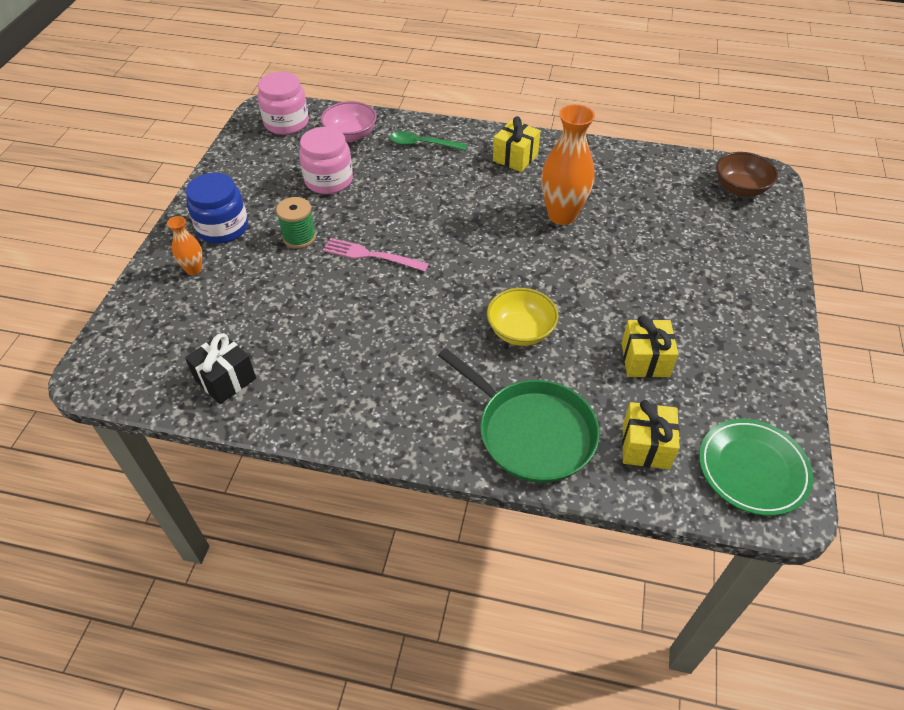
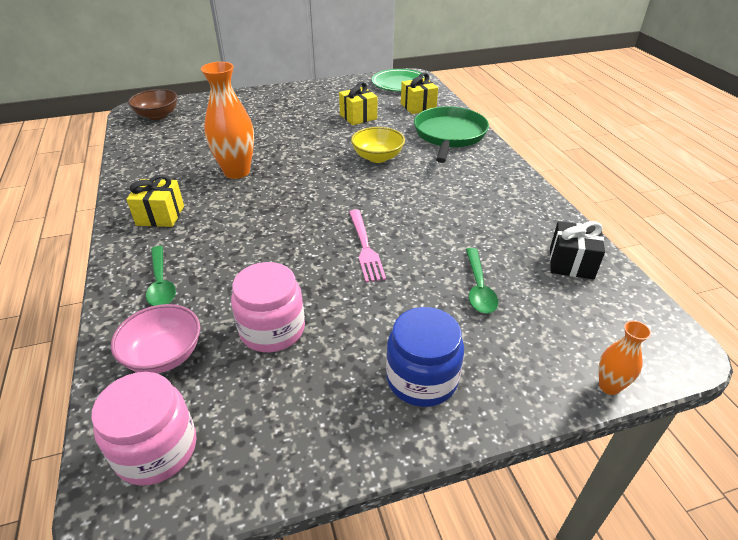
camera: 120 degrees left, 10 degrees down
(194, 269) = (499, 362): orange vase -> orange vase (609, 386)
(262, 298) = (478, 288): none -> green spoon
(299, 237) = (381, 305): green spool -> none

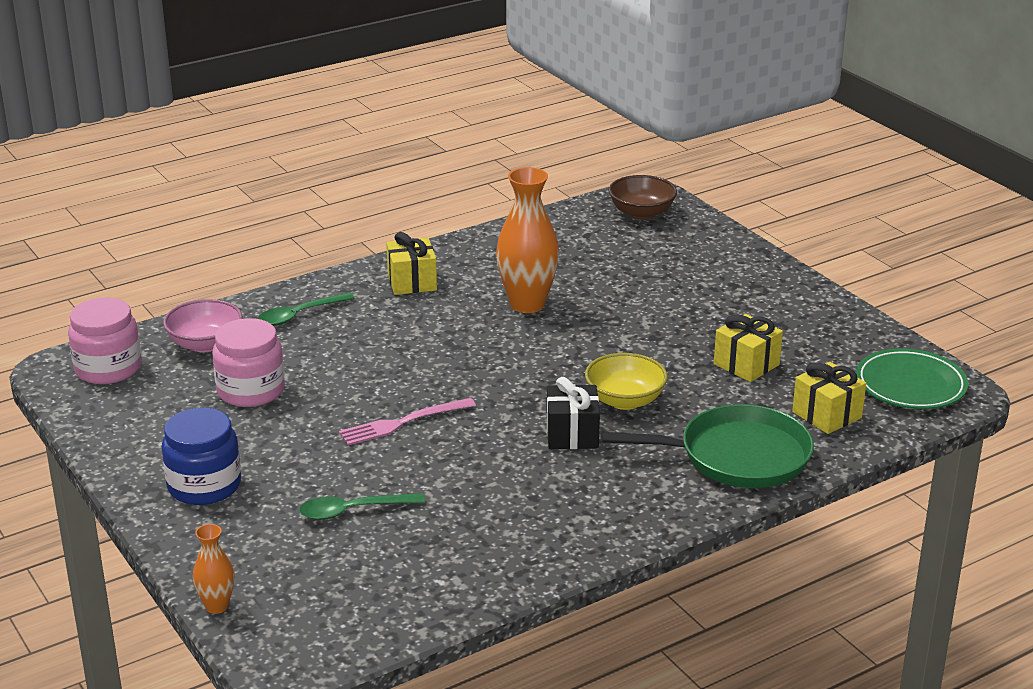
camera: 75 degrees right, 10 degrees down
(571, 263) = (426, 583): black gift -> black gift (572, 434)

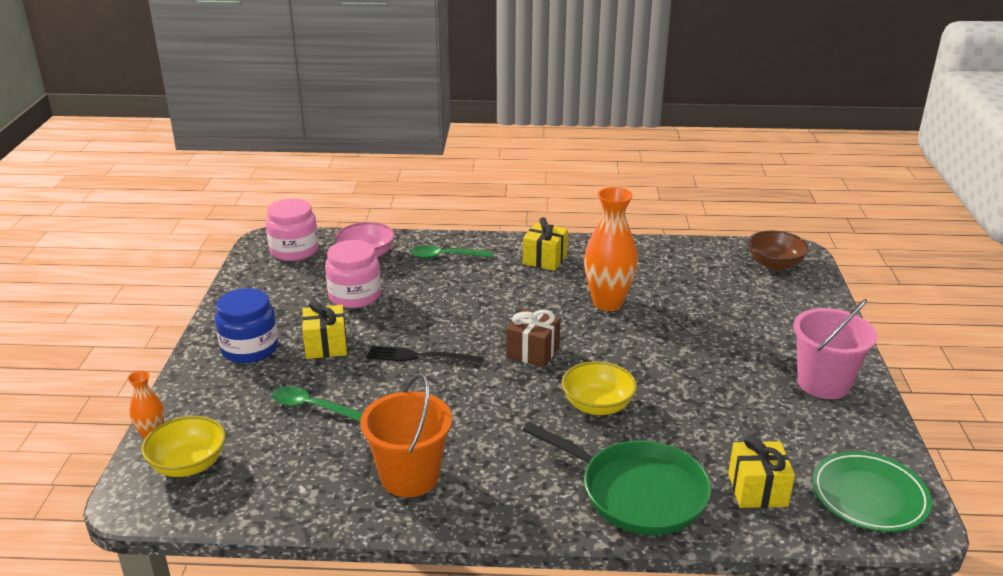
camera: 35 degrees right, 0 degrees up
(295, 612) = (188, 464): none -> yellow bowl
(402, 423) = (419, 357): pink fork -> black fork
(509, 376) = (533, 352): none -> brown gift
(529, 528) = (410, 476): none -> orange bucket
(572, 434) = (526, 416): black gift -> none
(746, 364) = (731, 416): yellow gift -> yellow gift (326, 345)
(791, 308) = (823, 383): none -> pink bucket

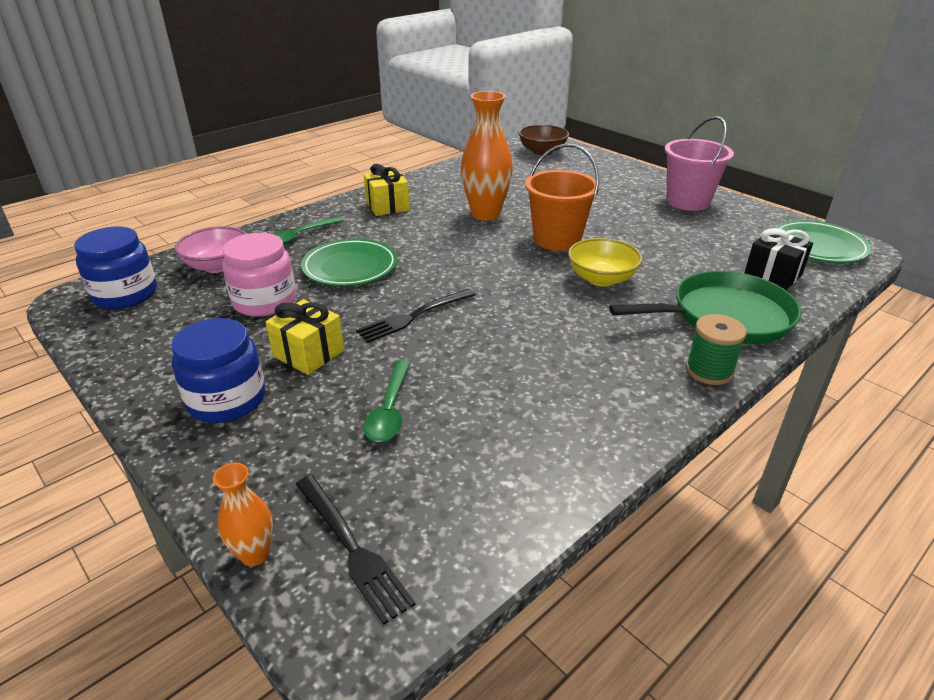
camera: 45 degrees left, 5 degrees up
(188, 464) = (353, 549): yellow bowl -> black fork
(294, 250) = (125, 294): pink jar -> blue jar
(312, 407) = (390, 410): green spoon -> green spoon turned 60 degrees counterclockwise
(410, 476) = (575, 407): orange bucket -> orange bucket (557, 239)
(439, 298) = (350, 267): none -> green plate
(533, 352) = (494, 268): brown gift -> none
(541, 517) = (709, 371): none -> green spool
(757, 490) = (773, 275): yellow gift -> black gift

